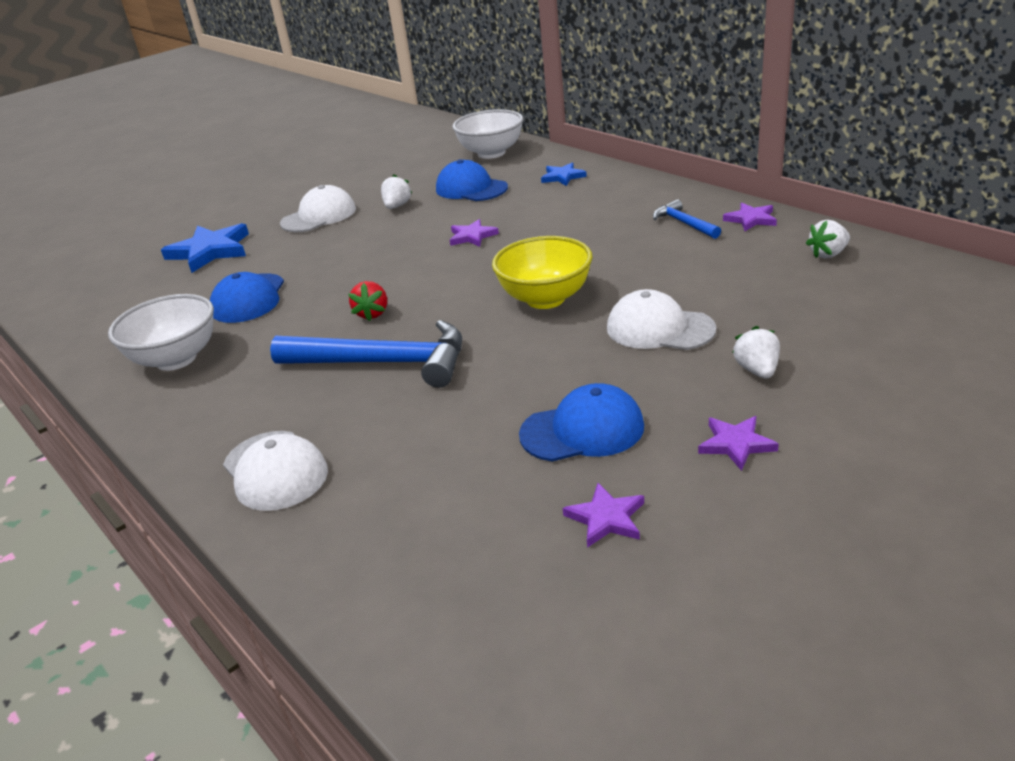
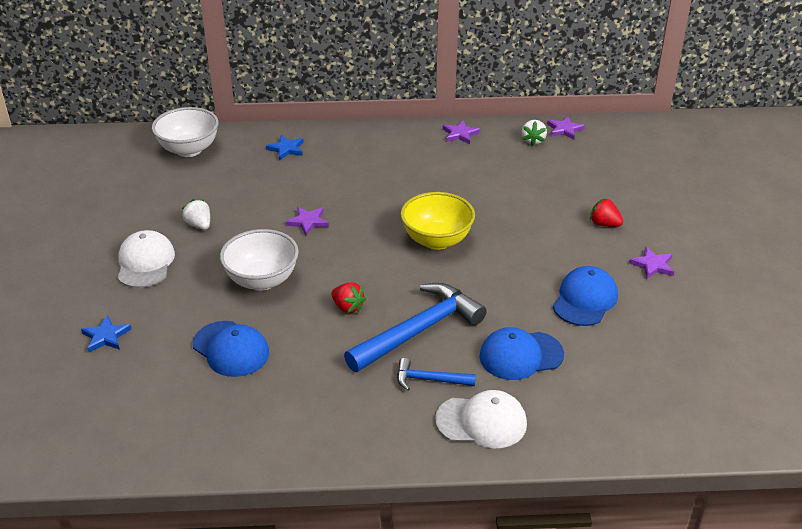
camera: 55 degrees left, 5 degrees up
(176, 359) = (271, 416): white bowl -> white bowl (262, 280)
(210, 251) = (106, 336): blue star -> blue star, size x0.56
(471, 188) = (232, 186): blue cap -> blue cap (520, 355)
(606, 518) = (662, 331): purple star -> purple star (564, 130)
(659, 328) = (526, 226): white cap -> none
(684, 223) = (428, 153): blue hammer -> blue hammer (429, 380)
(757, 370) = (604, 224): white strawberry -> red strawberry

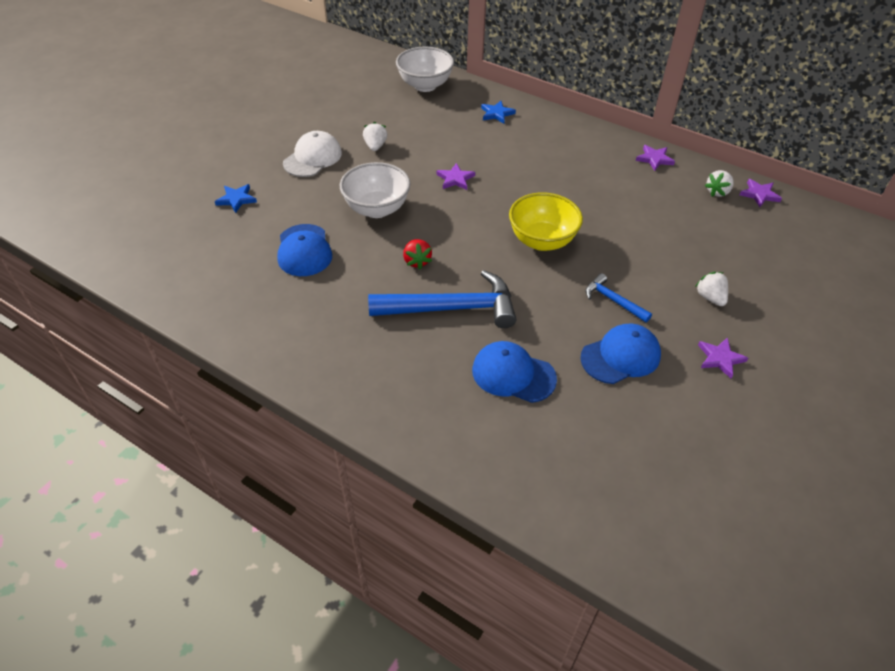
camera: 35 degrees right, 10 degrees up
(429, 380) = (419, 353): blue hammer -> blue hammer (613, 300)
(481, 422) = (424, 411): white cap -> none
(604, 224) = (710, 297): red strawberry -> white strawberry

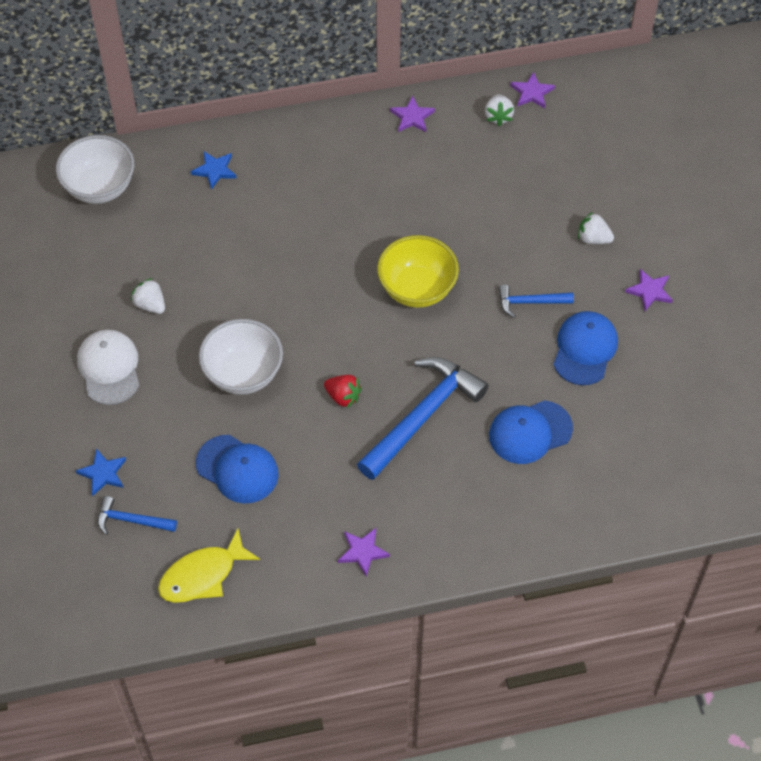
camera: 45 degrees left, 10 degrees up
(206, 286) = (202, 575): none -> yellow fish
(215, 231) = (131, 520): none -> blue hammer
(455, 179) = (270, 282): purple star -> purple star (362, 552)

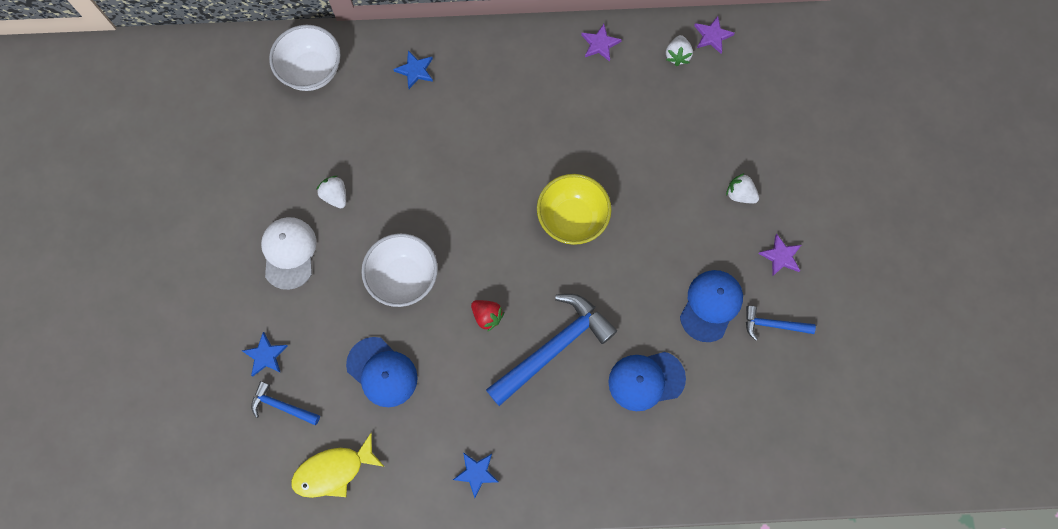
camera: 10 degrees right, 15 degrees up
(362, 552) = (476, 473): purple star -> blue star
(530, 302) = (670, 249): blue hammer -> blue hammer (773, 325)

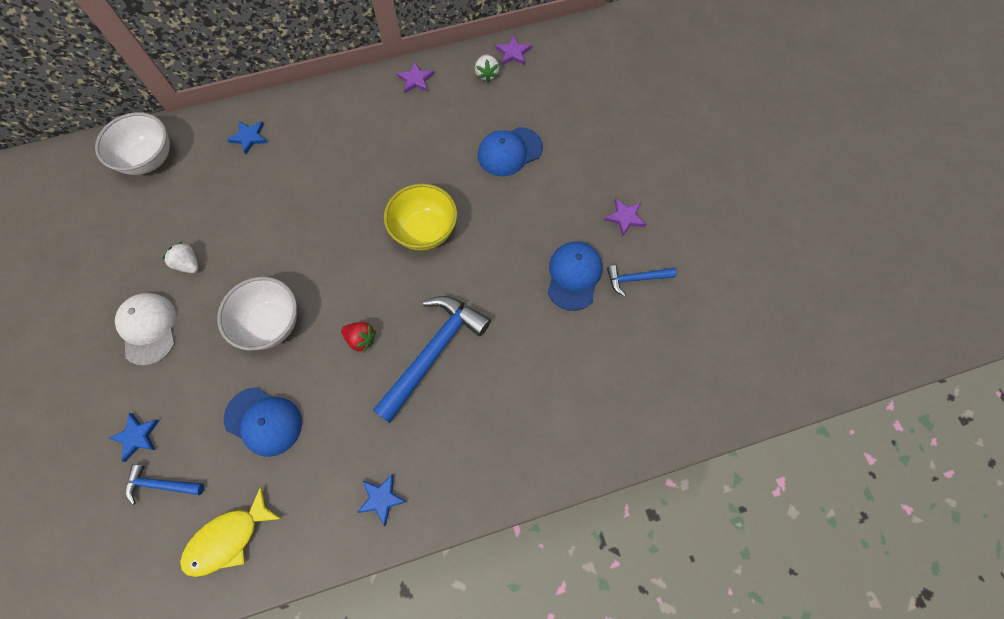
camera: 15 degrees left, 5 degrees down
(646, 380) = (531, 360): blue cap -> blue cap (509, 152)
(740, 194) = (573, 174): white strawberry -> none

